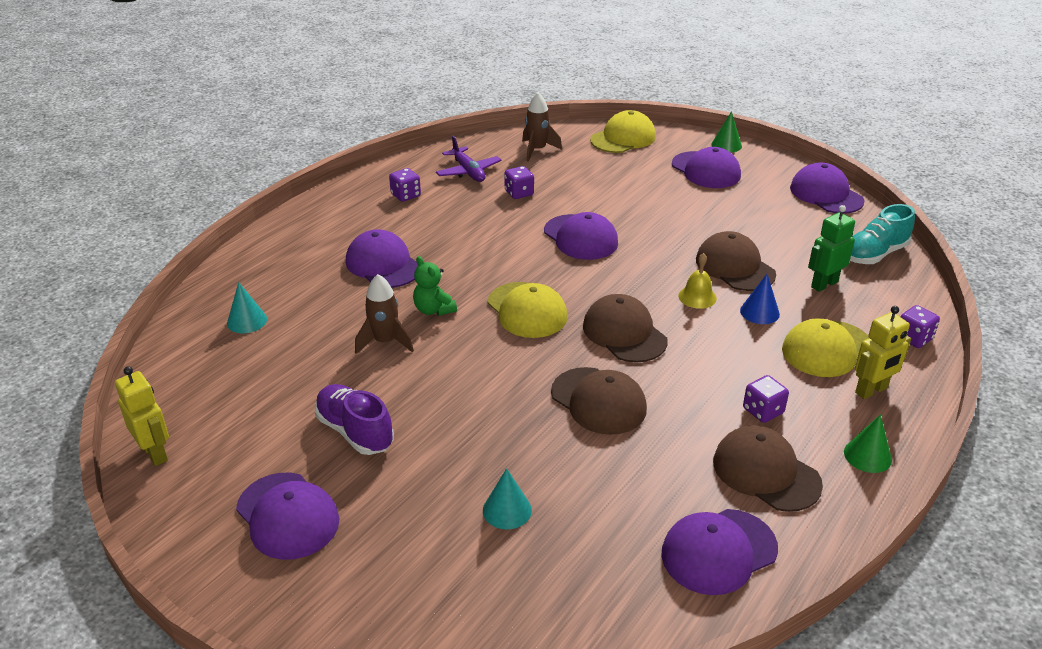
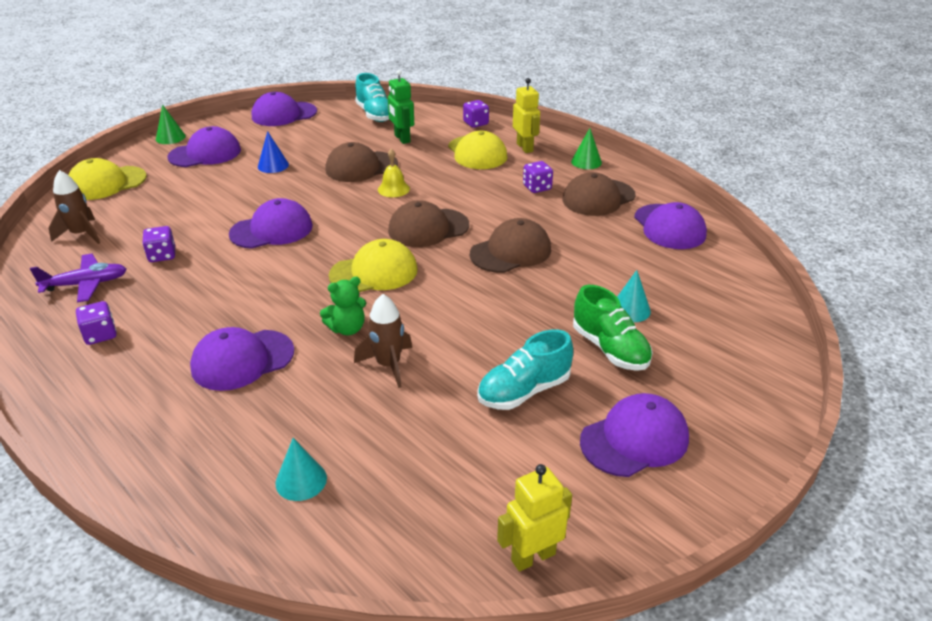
camera: 80 degrees left, 0 degrees up
(355, 431) = (524, 391): purple shoe -> turquoise shoe
(429, 493) = (610, 349): none -> green shoe
(623, 138) = (106, 183): yellow cap -> yellow cap turned 90 degrees counterclockwise
(759, 312) = (424, 168): blue cone -> blue cone (273, 165)

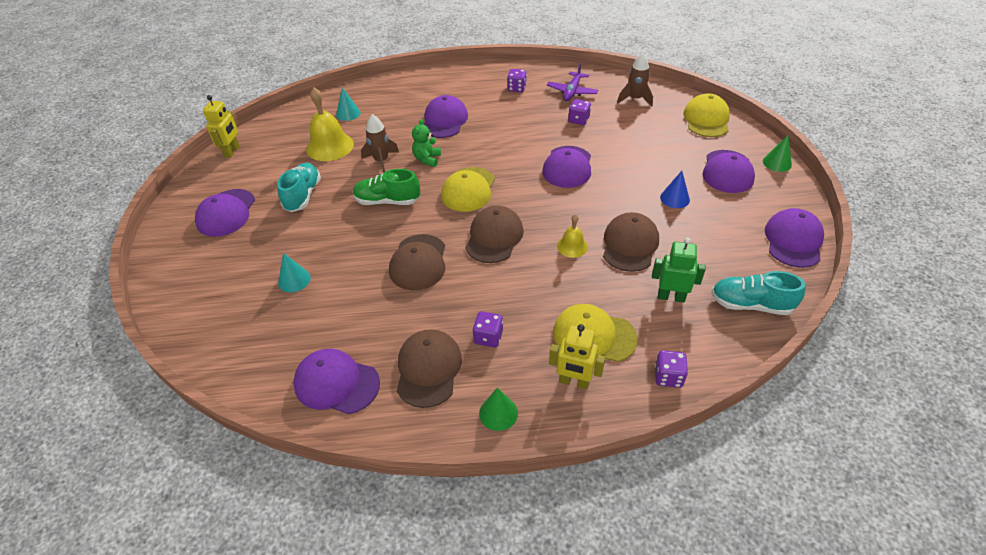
camera: 130 degrees right, 10 degrees up
(405, 439) = (330, 146): none -> yellow bell
(610, 349) = (281, 246): green shoe -> green shoe (387, 201)

